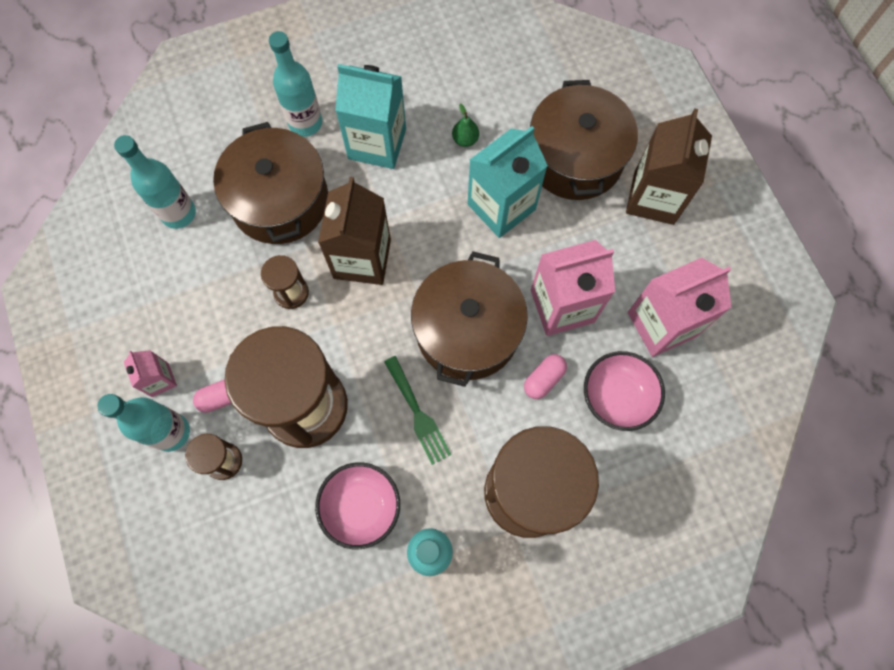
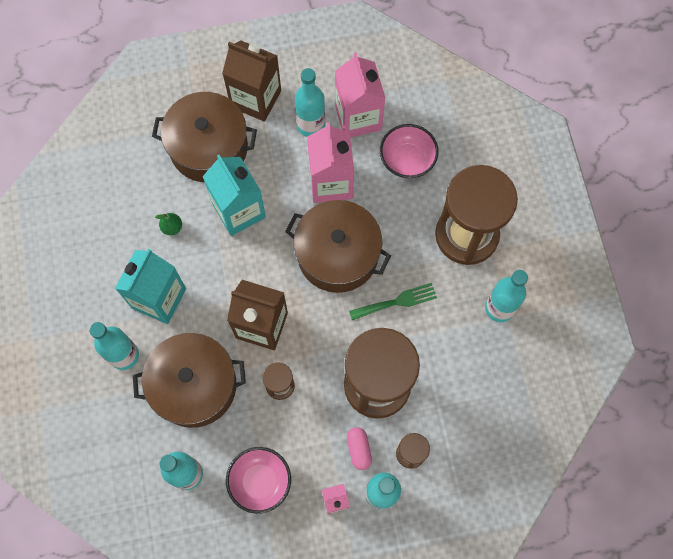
camera: 80 degrees left, 0 degrees up
(361, 507) = (460, 353): pink bowl -> pink bowl (260, 481)
(543, 379) = (385, 207): pink capsule -> none
(635, 268) = (311, 125): none -> turquoise bottle

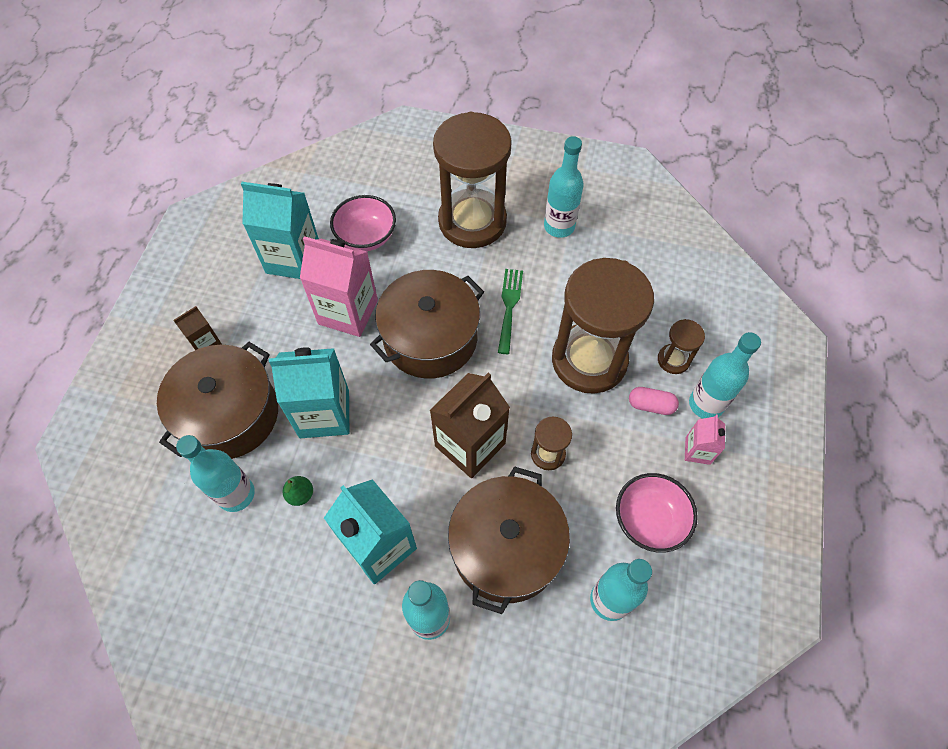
camera: 65 degrees left, 10 degrees down
(256, 99) = (205, 343): brown carton -> brown carton, size x0.51
(311, 125) = (272, 304): turquoise bottle -> turquoise bottle (236, 494)
(358, 117) = (293, 259): pink carton -> turquoise carton

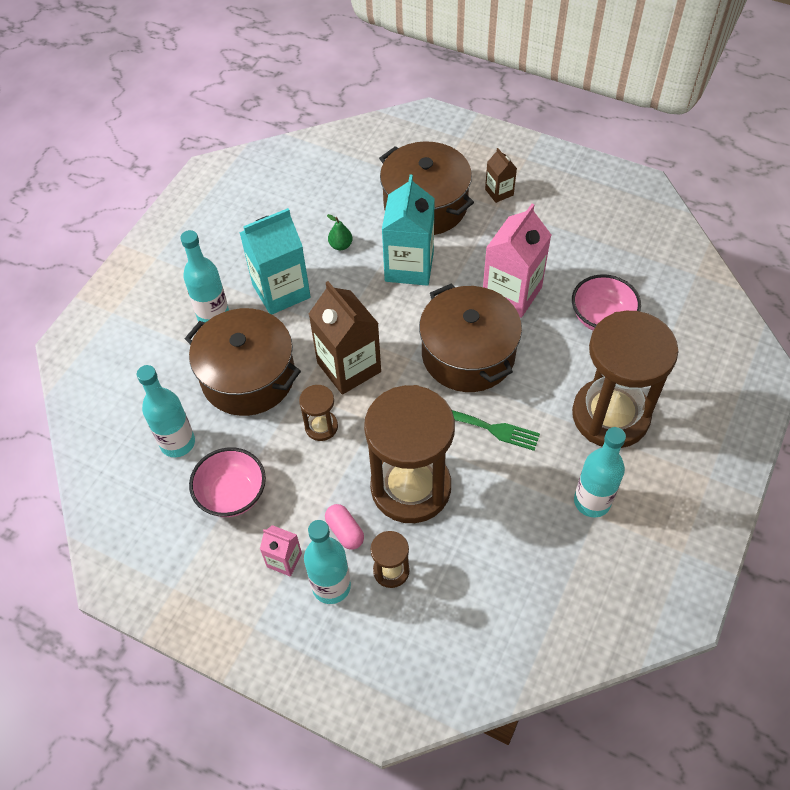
camera: 105 degrees right, 5 degrees down
(236, 494) = (354, 206): turquoise bottle -> none
(293, 259) = (582, 257): turquoise carton -> none
(651, 405) = (345, 531): pink capsule -> pink capsule turned 60 degrees counterclockwise

